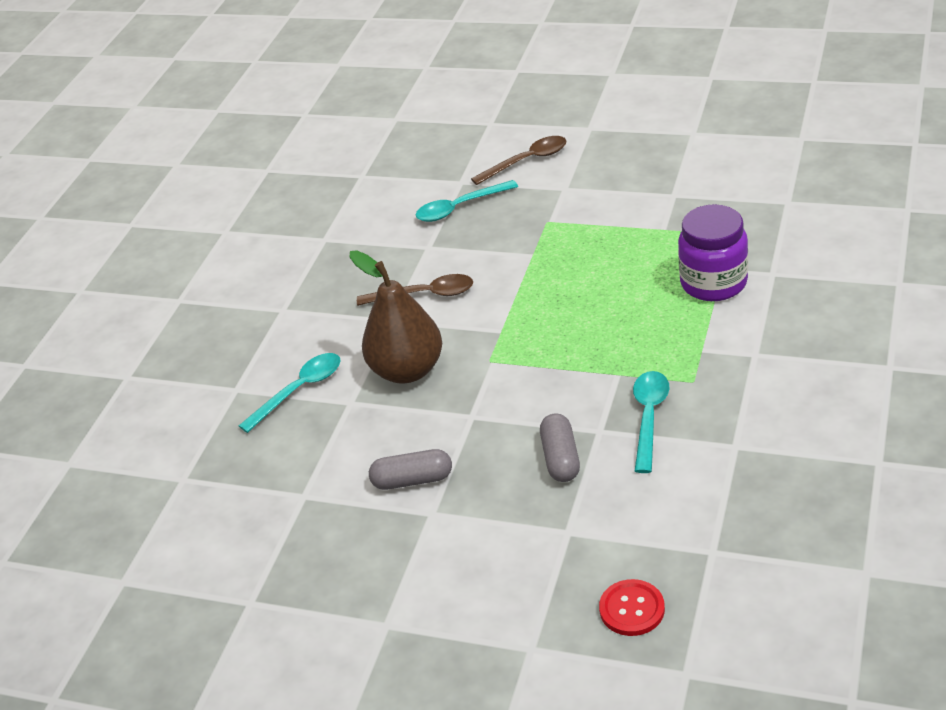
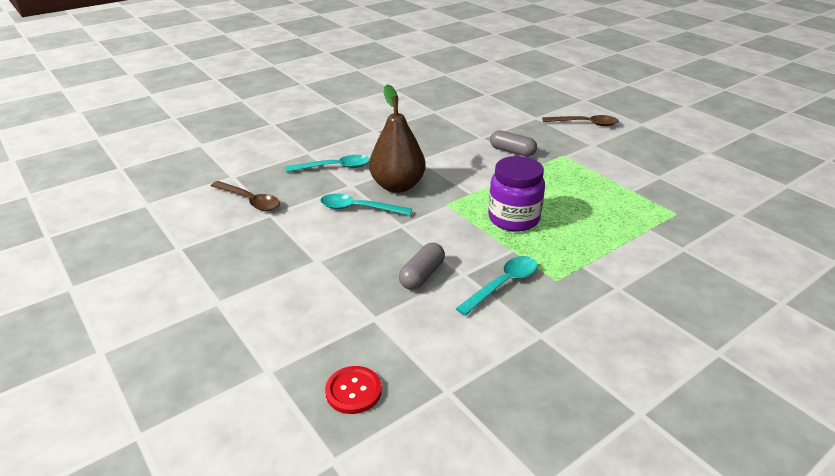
camera: 30 degrees right, 5 degrees down
(412, 480) = (330, 238): grey capsule -> grey capsule (512, 151)
(425, 295) = (452, 157): brown spoon -> brown spoon (250, 201)
(459, 208) = (520, 128): turquoise spoon -> turquoise spoon (358, 208)
(713, 283) = (634, 233): purple jar -> purple jar (513, 219)

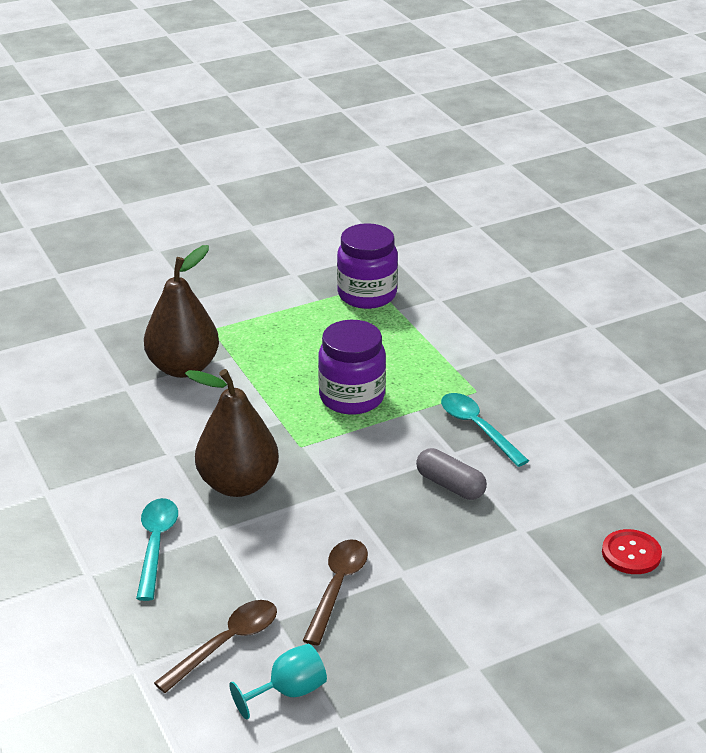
camera: 80 degrees left, 0 degrees up
(207, 227) = (288, 692): none -> turquoise goblet
(358, 208) = (286, 527): turquoise spoon -> none
(512, 151) = (183, 367): grey capsule -> brown pear
(585, 124) = (133, 291): brown spoon -> brown spoon (337, 587)
(658, 211) = (367, 295): none -> purple jar

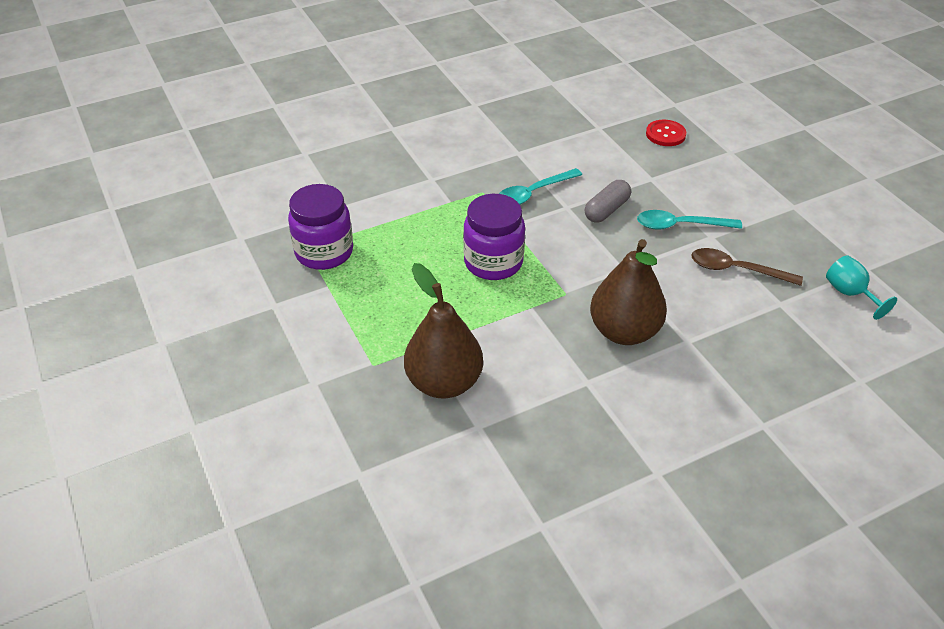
camera: 90 degrees left, 10 degrees up
(156, 544) = (714, 381): turquoise spoon -> turquoise spoon (680, 225)
(227, 643) = (815, 329): brown spoon -> none

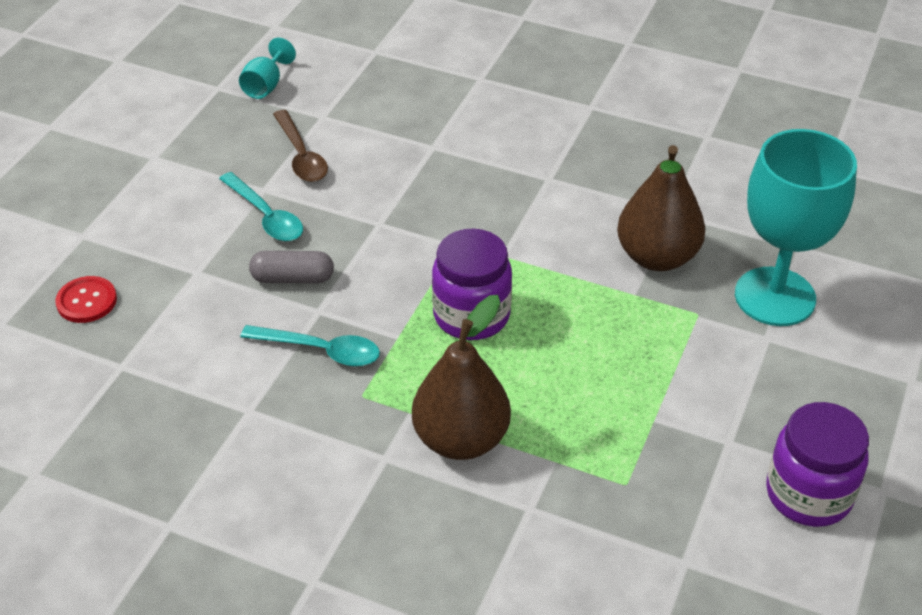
camera: 130 degrees left, 0 degrees up
(324, 252) = (614, 462): purple jar -> purple jar (808, 494)
(337, 417) = (775, 297): none -> turquoise goblet
(624, 331) = (464, 185): brown pear -> brown pear (461, 439)

